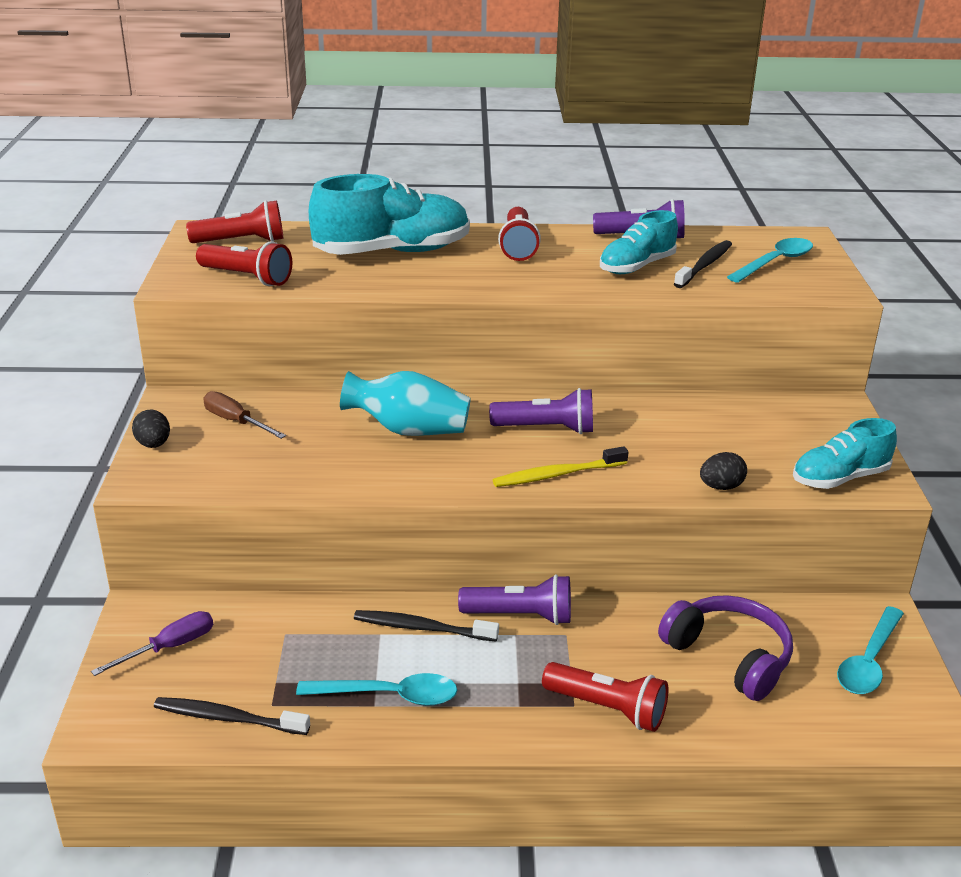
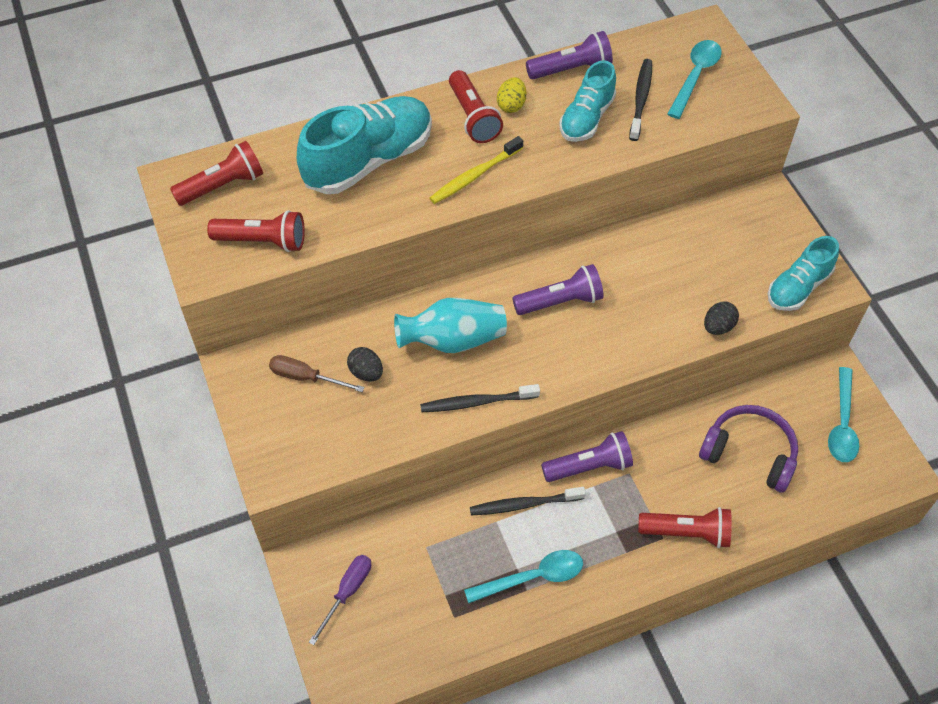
camera: 20 degrees left, 25 degrees up
(153, 444) = (254, 429): black egg -> black egg (366, 373)
(228, 718) = (430, 641): black toothbrush -> black toothbrush (477, 402)
(558, 474) = (593, 354): yellow toothbrush -> yellow toothbrush (475, 175)
(563, 246) = (511, 105): none -> yellow egg

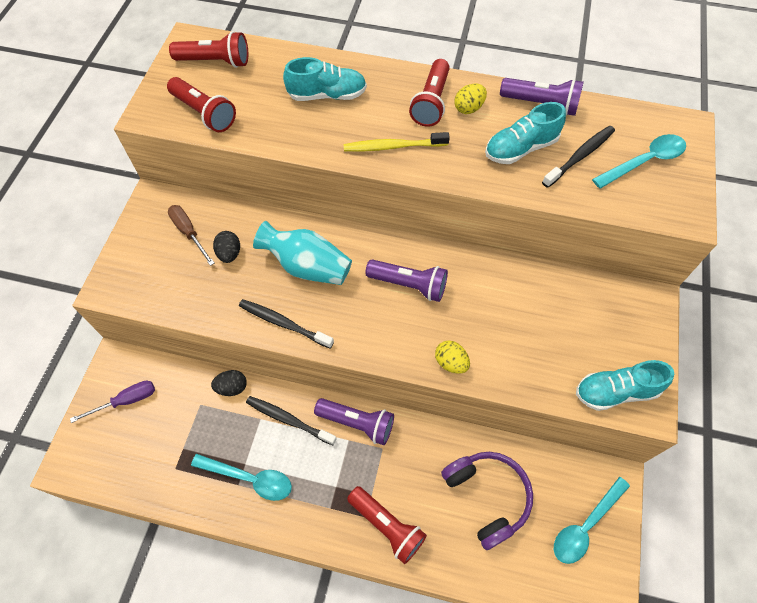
camera: 35 degrees right, 5 degrees up
(369, 160) = (327, 95): turquoise shoe -> turquoise shoe, size x0.60
(651, 345) = (451, 362): none -> yellow egg
(718, 327) = (518, 382): black egg -> black egg (232, 387)

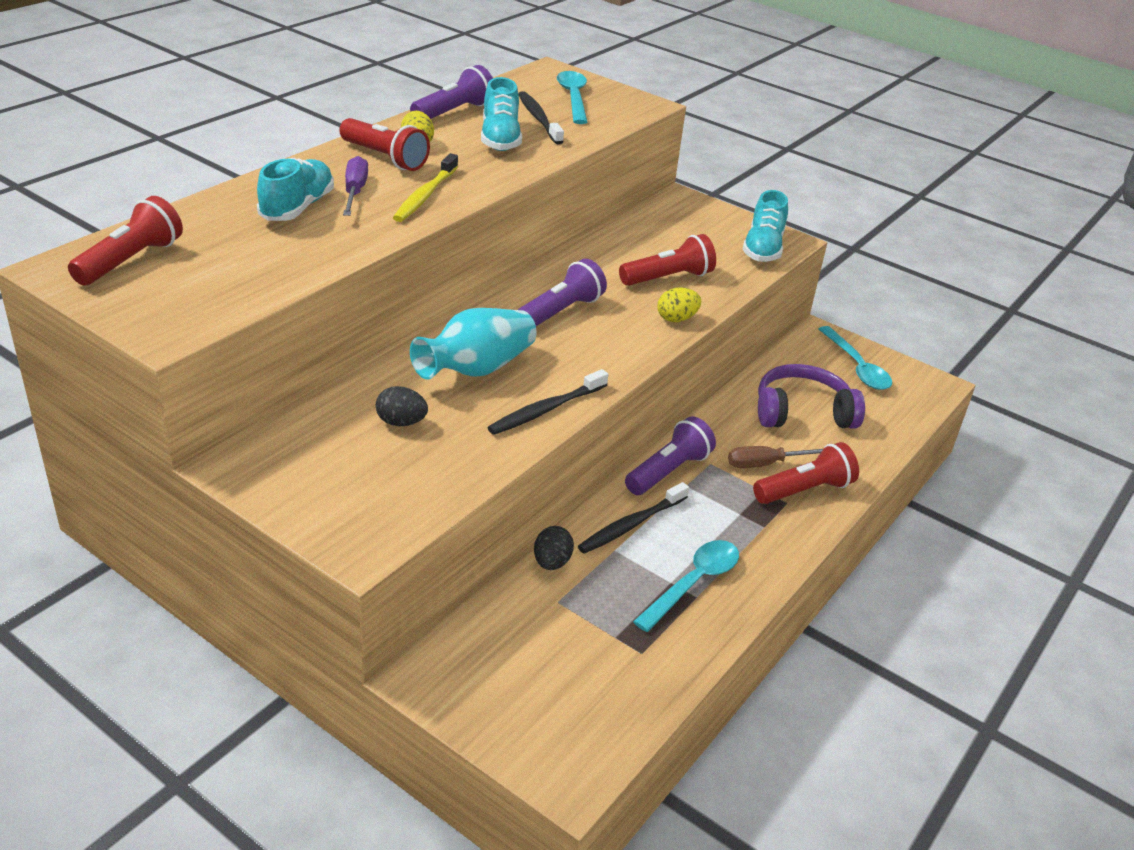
camera: 70 degrees left, 25 degrees down
(126, 401) = (501, 680): purple screwdriver -> purple screwdriver (355, 191)
(189, 233) = (331, 447): brown screwdriver -> brown screwdriver (766, 464)
(204, 113) = (222, 292): red flashlight -> red flashlight (668, 278)

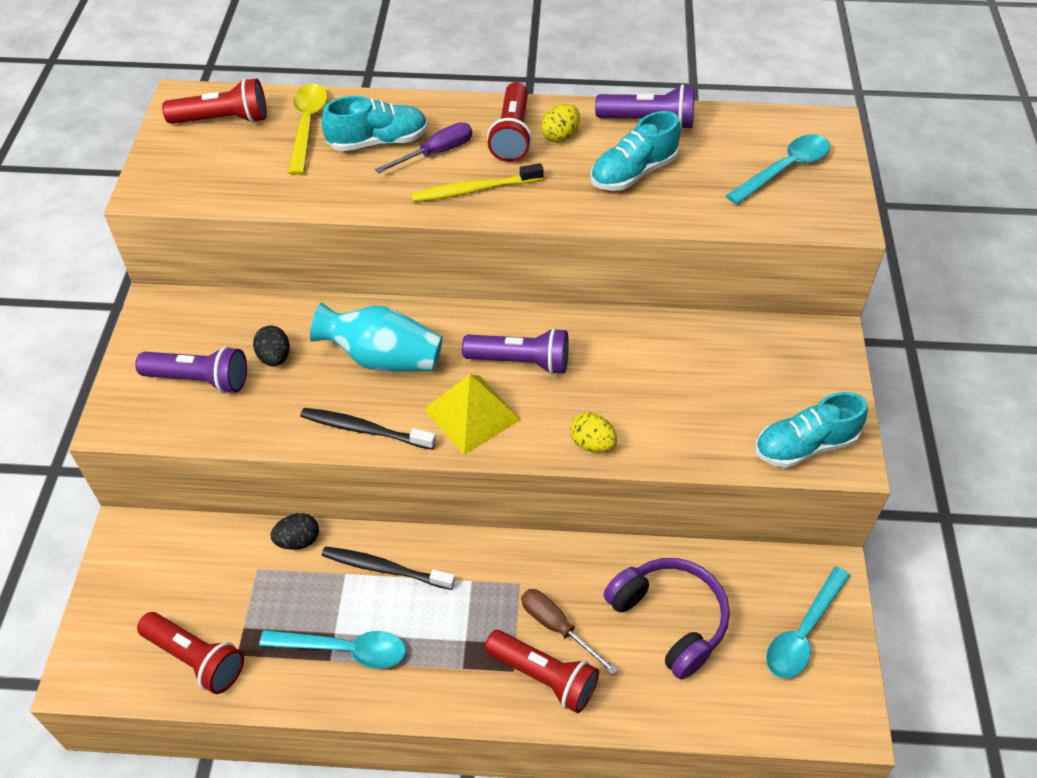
camera: 60 degrees right, 15 degrees up
(218, 227) = (307, 126): none -> yellow spoon
(539, 119) = (706, 173): black toothbrush -> none
(589, 354) = (472, 414): none -> yellow pyramid
(668, 278) = (659, 403): red flashlight -> red flashlight (196, 658)
(668, 471) = (479, 558): purple flashlight -> purple flashlight (199, 380)

